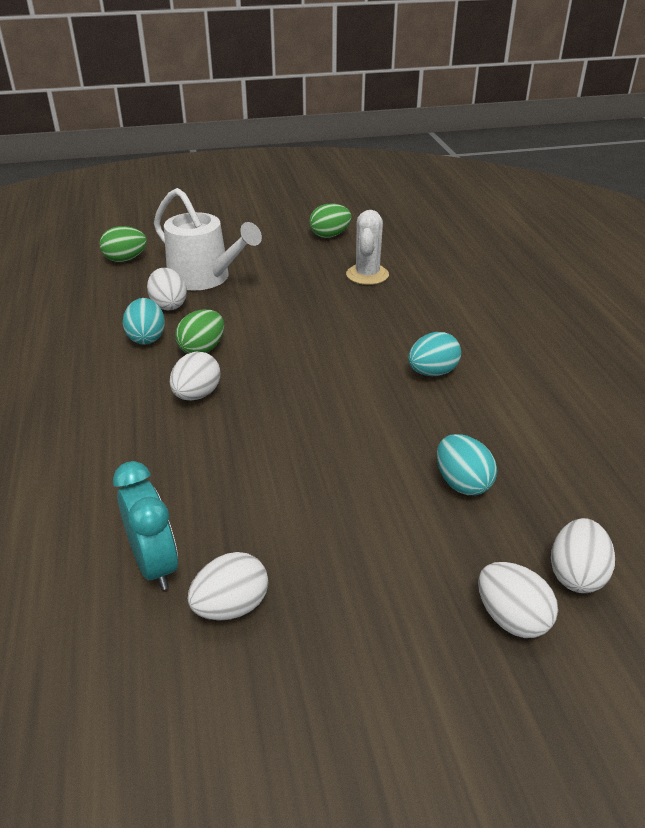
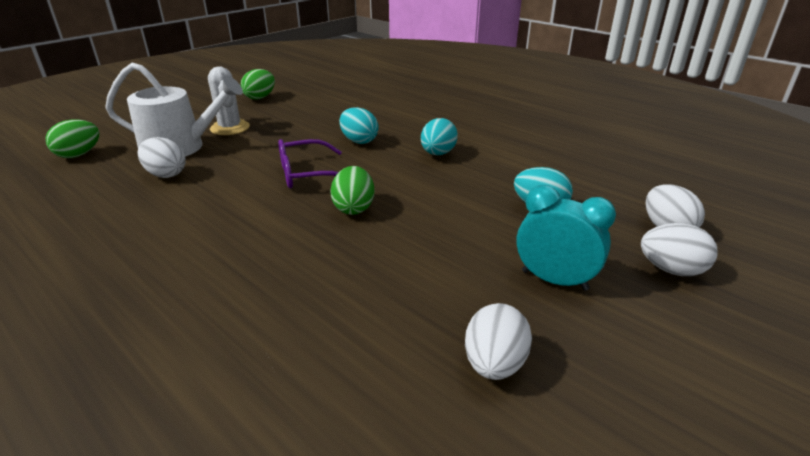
camera: 35 degrees left, 5 degrees down
(147, 338) = (170, 203): turquoise egg -> turquoise egg (359, 141)
(155, 564) = (389, 368): turquoise clock -> turquoise clock (554, 280)
(197, 395) = (271, 227): white egg -> none
(202, 349) = (237, 194): green egg -> green egg (354, 208)
(279, 349) = (306, 174): none -> purple glasses
(367, 275) = (319, 113): white cactus -> white cactus (230, 128)

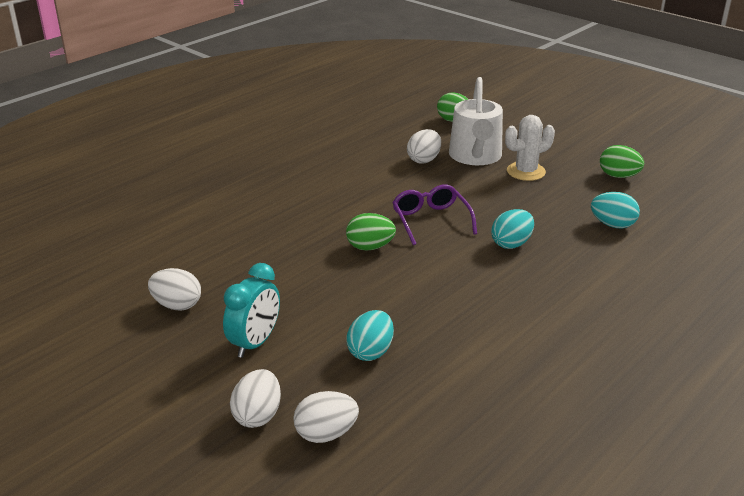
camera: 90 degrees right, 0 degrees up
(438, 154) = (488, 294): turquoise egg -> turquoise egg (612, 225)

